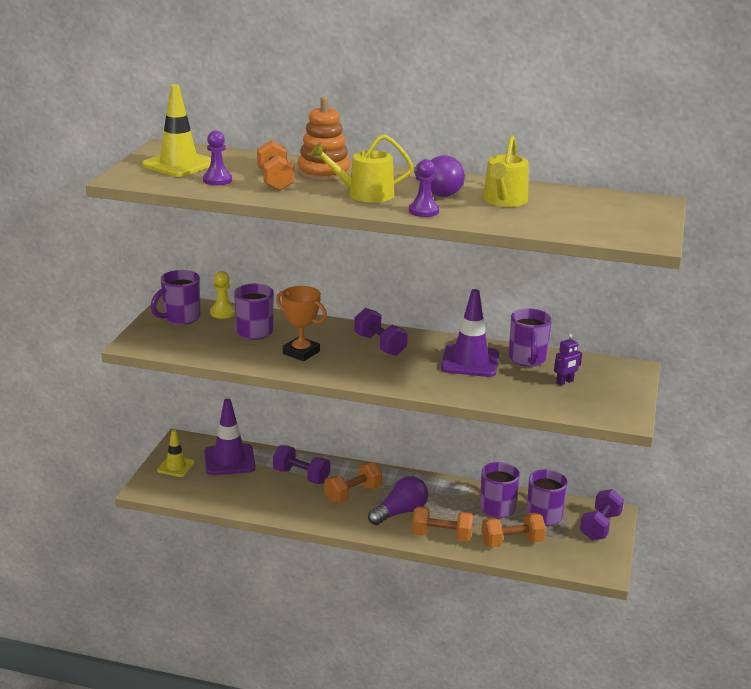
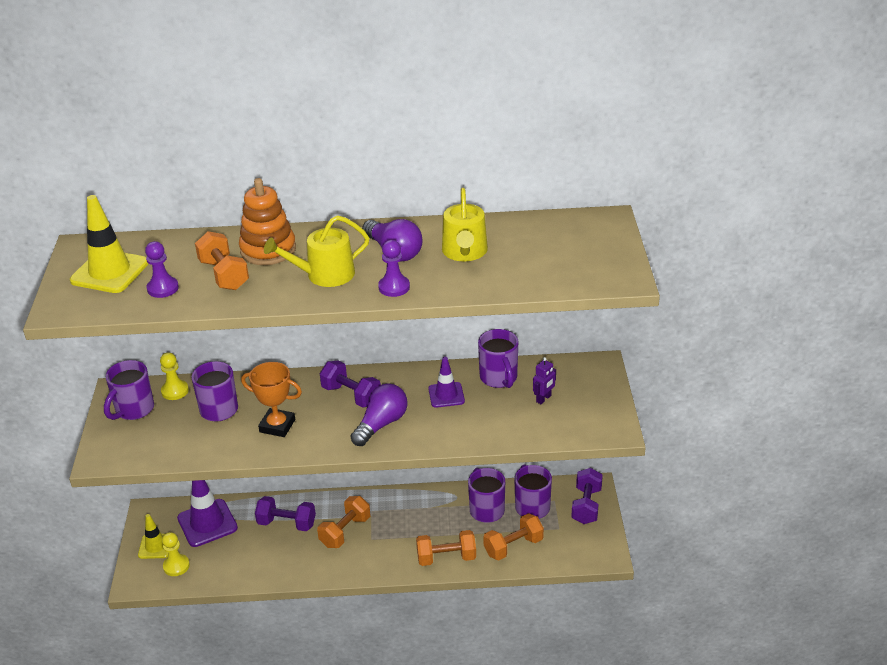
camera: 15 degrees left, 10 degrees up
(187, 485) = (176, 566): none -> yellow pawn
(400, 512) = (398, 541): purple light bulb -> purple light bulb (381, 424)
(470, 361) = (446, 395): purple traffic cone -> purple traffic cone, size x0.61

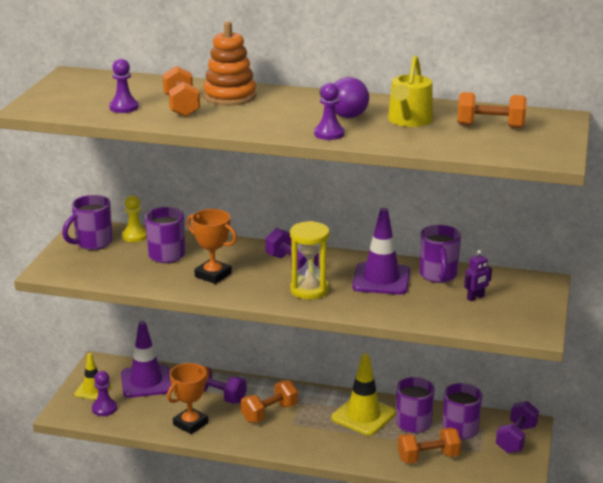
camera: 15 degrees right, 10 degrees down
(110, 272) = (85, 92): yellow traffic cone -> yellow traffic cone (363, 416)
(176, 566) = (104, 408): yellow pawn -> purple pawn
(271, 563) = (190, 424): none -> orange trophy
(324, 275) = (270, 118): yellow watering can -> none
(381, 424) = (309, 290): purple light bulb -> yellow hourglass
(446, 395) = (381, 279): purple traffic cone -> purple traffic cone, size x1.64
(446, 558) = (358, 453): orange dumbbell -> orange dumbbell (490, 126)

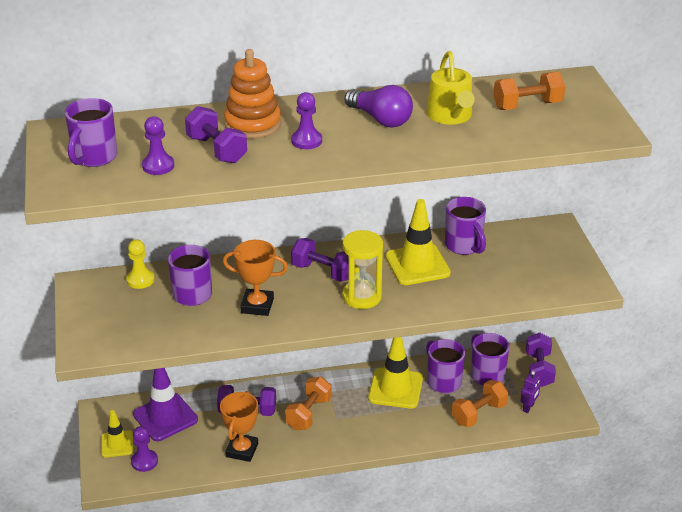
camera: 25 degrees left, 10 degrees up
(92, 243) = (103, 301): purple mug -> purple mug (94, 157)
(181, 106) = (216, 150): orange dumbbell -> purple dumbbell
(329, 134) = (394, 152): purple pawn -> purple pawn (306, 141)
(381, 279) = (417, 265): purple traffic cone -> yellow traffic cone
(475, 298) = (513, 262): purple robot -> purple robot (528, 407)

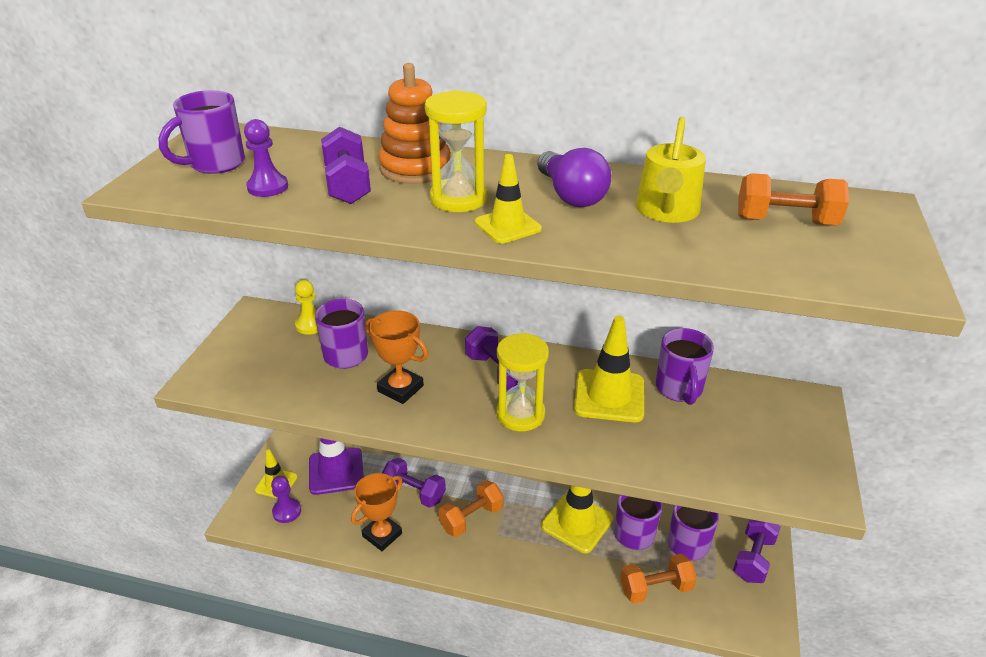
camera: 25 degrees right, 0 degrees up
(306, 141) = (458, 199): purple pawn -> yellow hourglass
(357, 152) = (507, 226): none -> yellow traffic cone
(528, 407) = (719, 603): purple robot -> none

